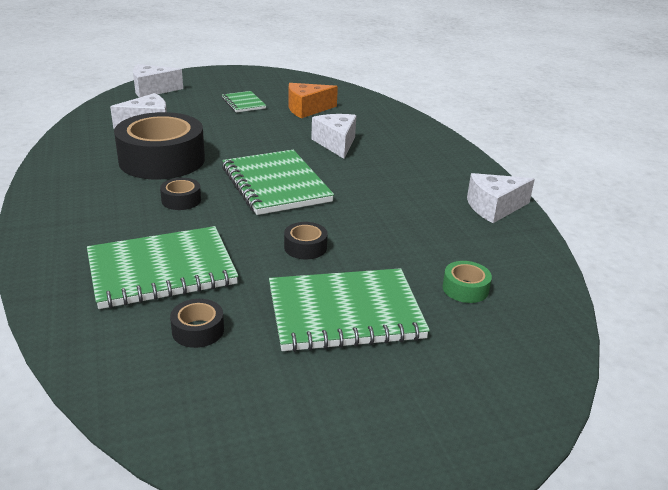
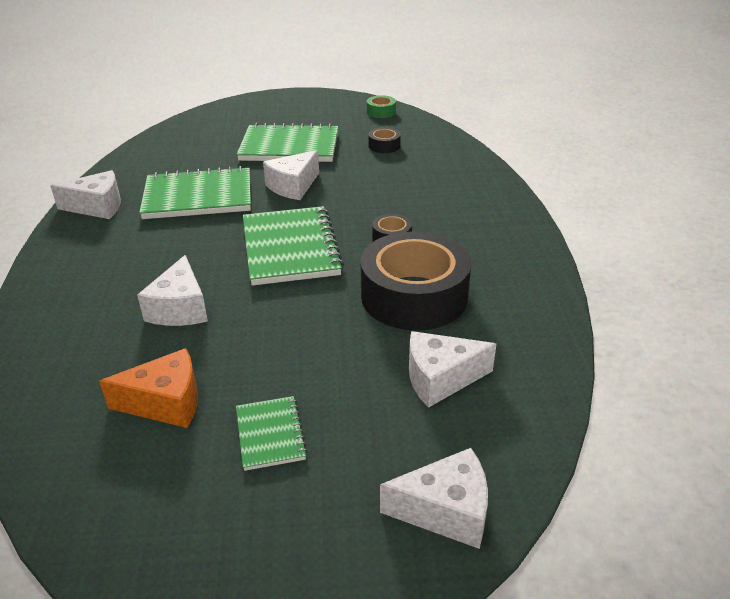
camera: 165 degrees left, 5 degrees up
(161, 270) = (408, 179): green notebook -> green notebook (198, 197)
(305, 247) = (293, 186): black tape -> white cheese
(465, 289) = (198, 153): green tape -> green tape (381, 112)

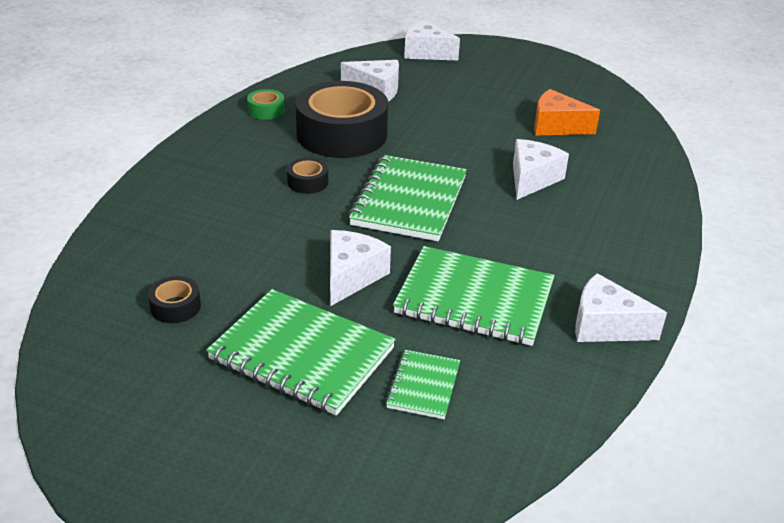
camera: 155 degrees left, 0 degrees up
(270, 434) = (497, 97): green notebook -> green notebook (423, 386)
(293, 186) = (351, 276): white cheese -> white cheese turned 45 degrees counterclockwise
(381, 112) = (87, 391): green tape -> green tape (266, 110)

